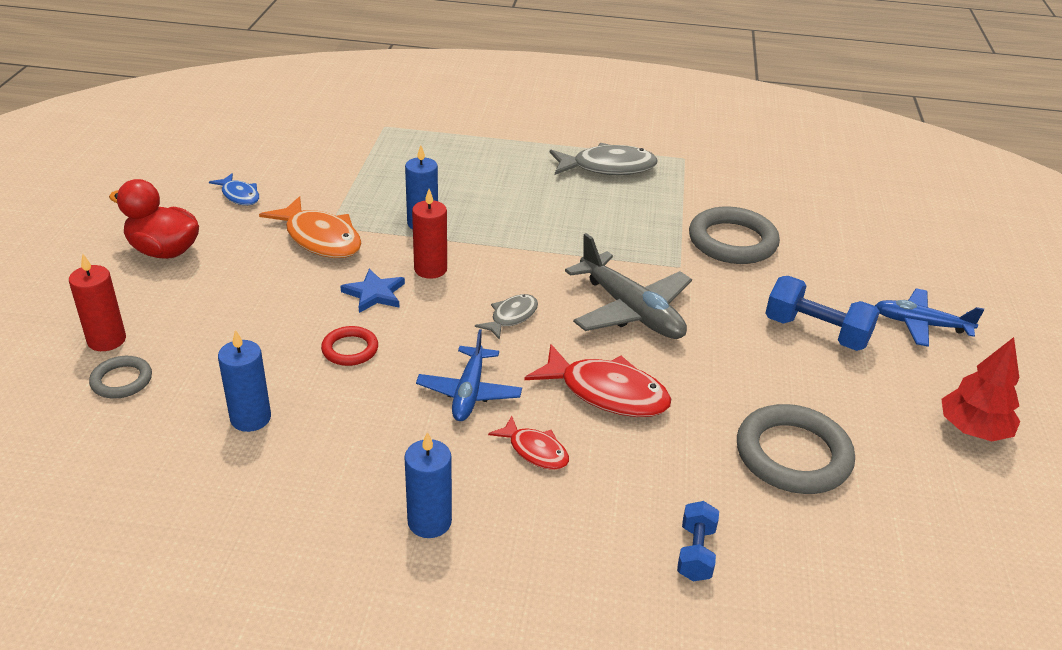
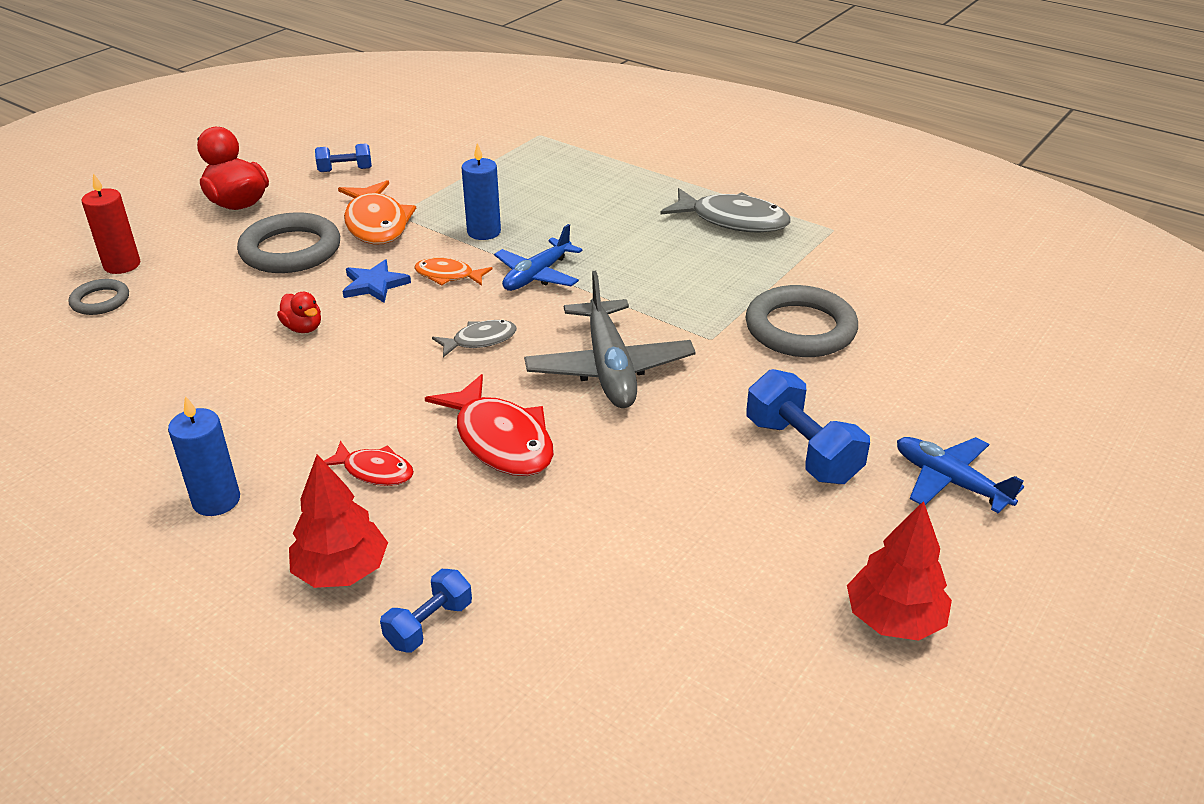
camera: 30 degrees right, 0 degrees up
(239, 195) = (345, 170): blue fish -> blue dumbbell
(250, 418) = (164, 362): blue candle -> none
(350, 349) = (303, 328): red ring -> red duck
(430, 269) = (448, 276): red candle -> orange fish
(469, 392) = (368, 398): blue plane -> blue plane (537, 275)
(535, 450) = (374, 471): red fish -> red fish turned 45 degrees counterclockwise
(591, 539) = (341, 571): none -> red tree
(793, 455) = (637, 568): grey ring -> grey ring (290, 250)

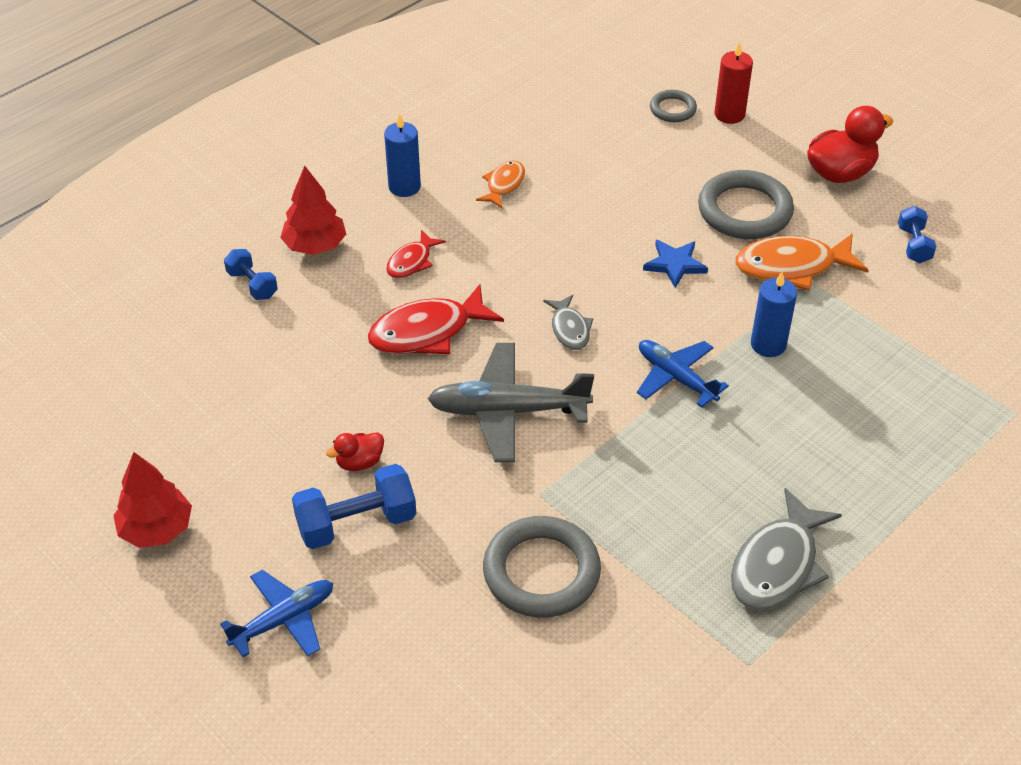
camera: 100 degrees right, 10 degrees up
(303, 328) = (611, 222): red duck -> red duck (359, 462)
(448, 276) = (684, 314): orange fish -> orange fish (504, 185)

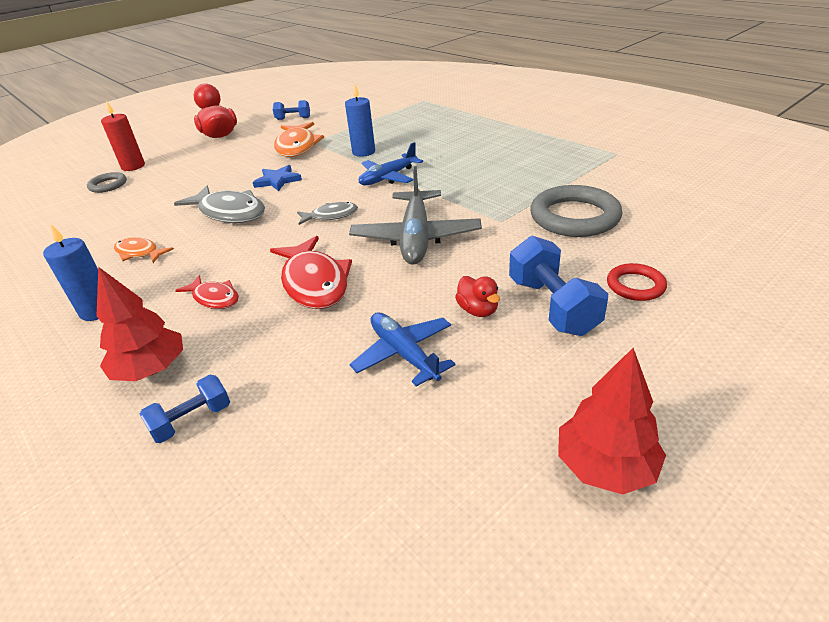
camera: 85 degrees left, 10 degrees down
(284, 619) = (684, 341): blue plane -> blue plane (403, 354)
(381, 602) = (635, 285): none -> red ring
(744, 210) = (236, 160): grey ring -> none
(778, 564) = (541, 147): grey fish -> grey fish (229, 212)

